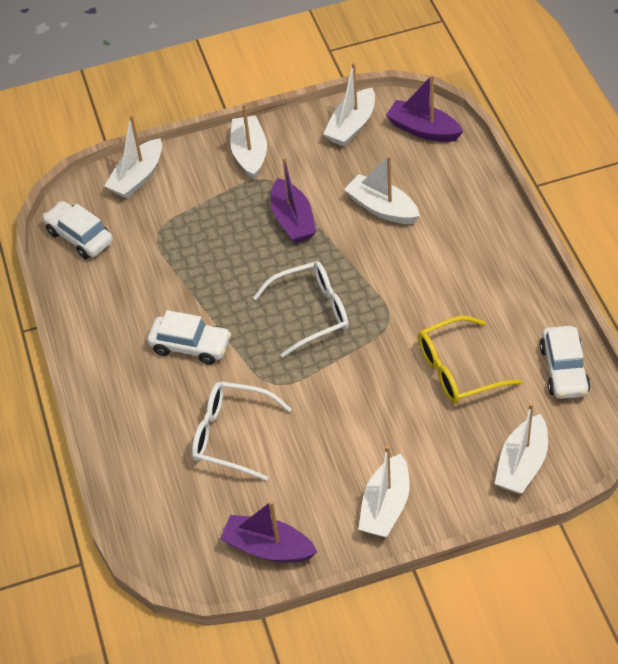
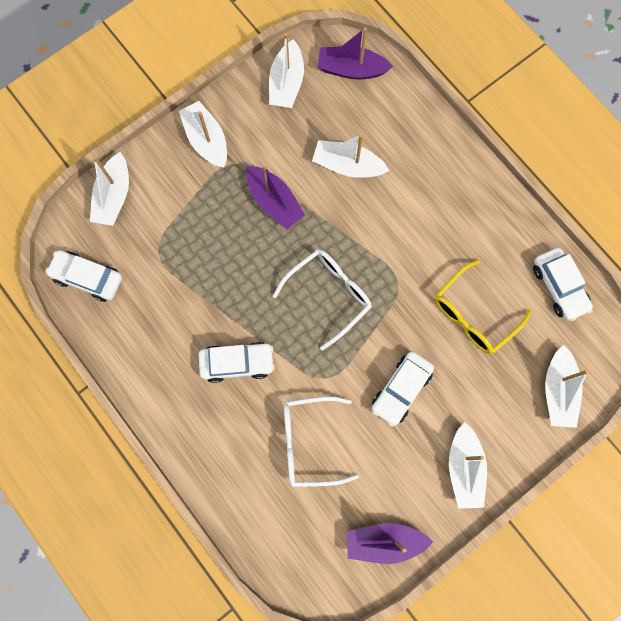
camera: 25 degrees left, 25 degrees up
(349, 415) = (401, 389): none -> white car

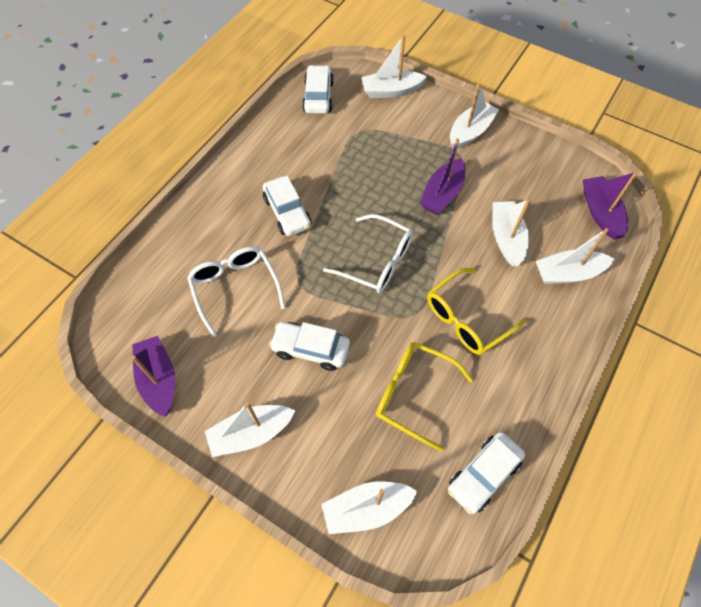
camera: 70 degrees right, 15 degrees down
(286, 83) = (555, 169): white boat -> white boat (568, 273)
(418, 238) = (467, 318): none -> yellow glasses

